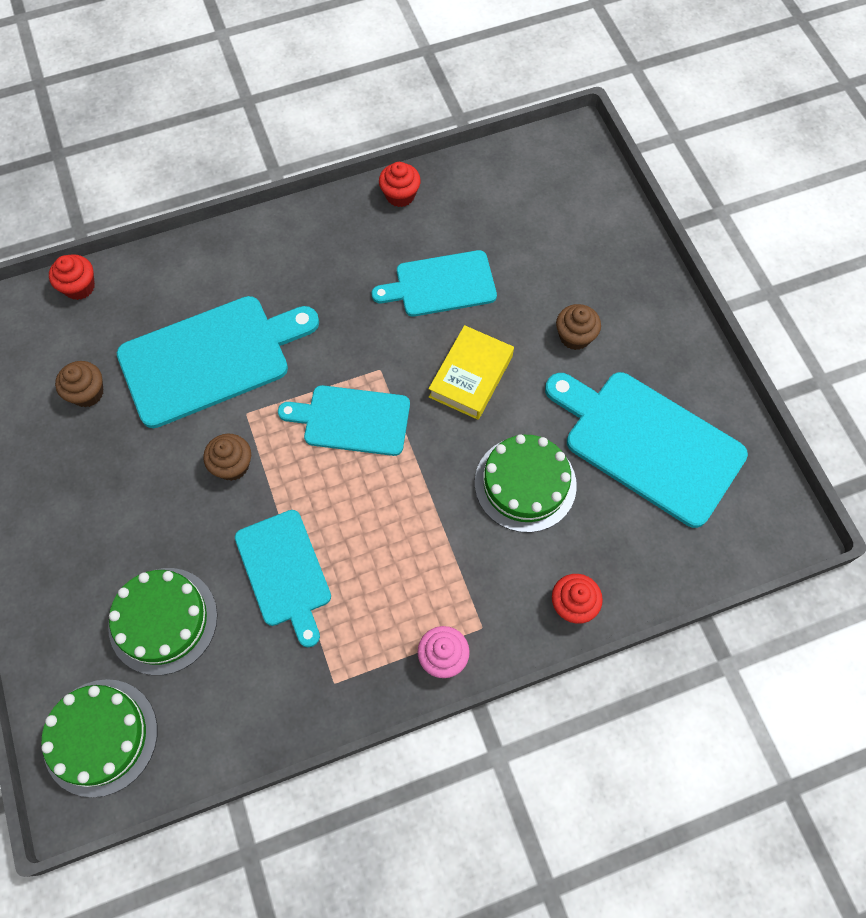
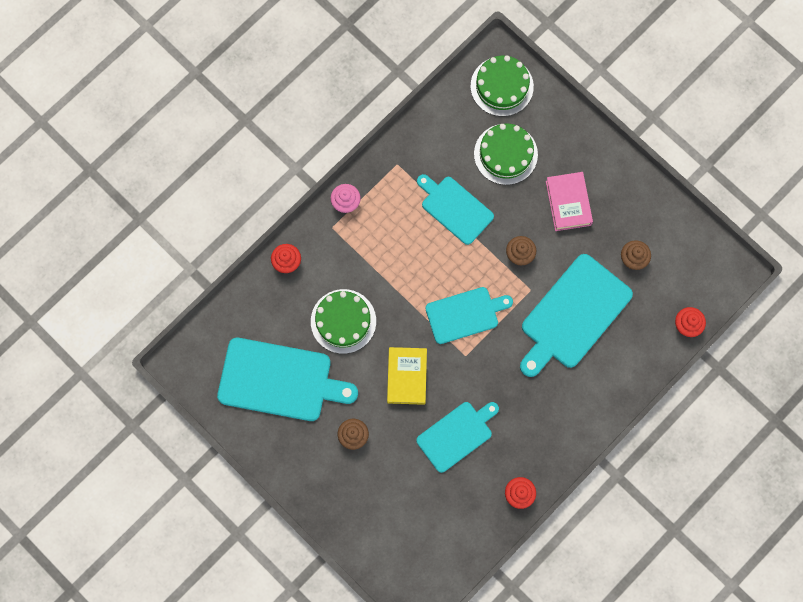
camera: 155 degrees right, 10 degrees up
(121, 505) = (568, 203): none -> pink book

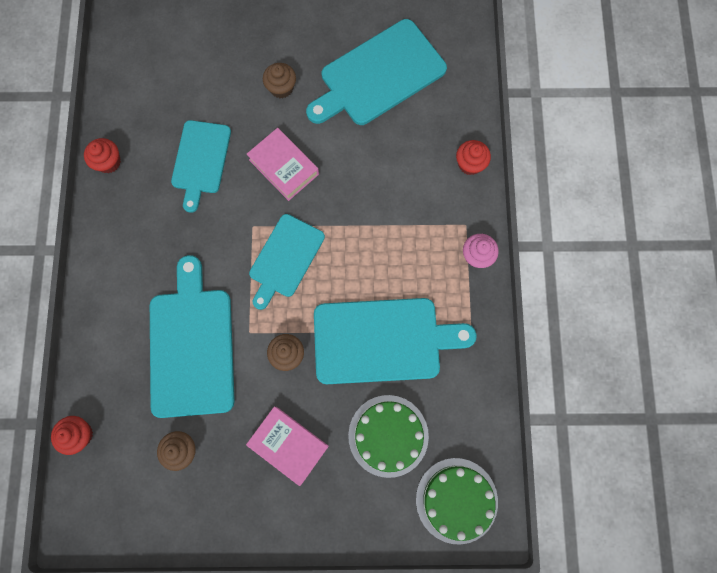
camera: 135 degrees right, 0 degrees up
(343, 321) = (377, 161): green cake -> none
(407, 376) = (284, 167): yellow book -> pink book
(455, 208) = (383, 341): turquoise cutting board -> turquoise cutting board, size x1.58

